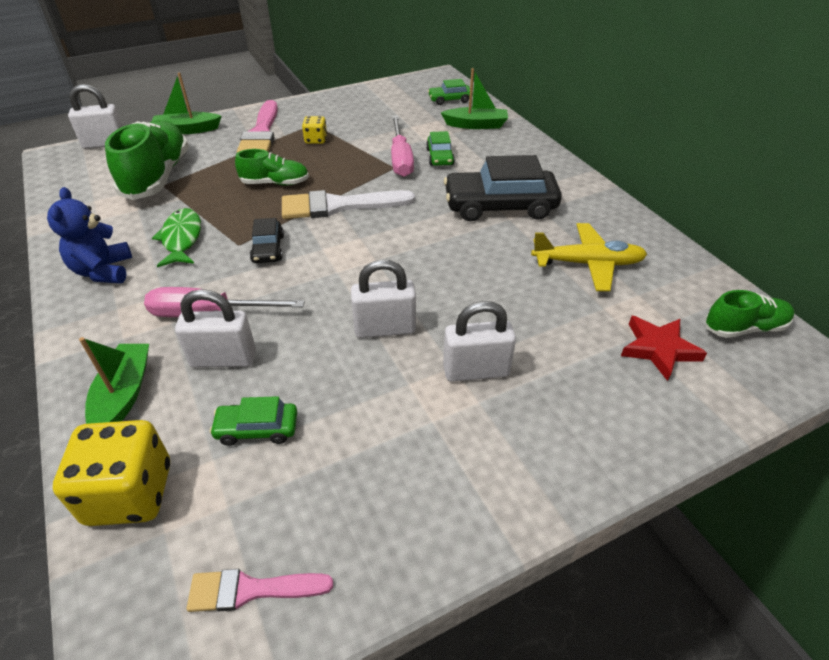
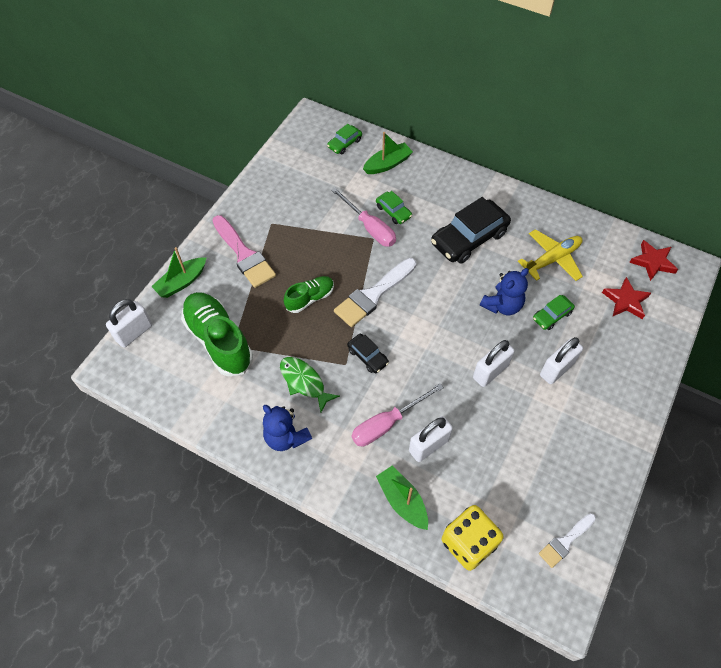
camera: 35 degrees left, 15 degrees up
(251, 590) = (565, 541): pink brush -> white brush
(257, 429) = (489, 471): green car -> green car (552, 315)
(316, 140) = (292, 240): yellow dice -> none
(473, 276) = (502, 305): none -> blue teddy bear
(744, 328) = (652, 262): green shoe -> red star

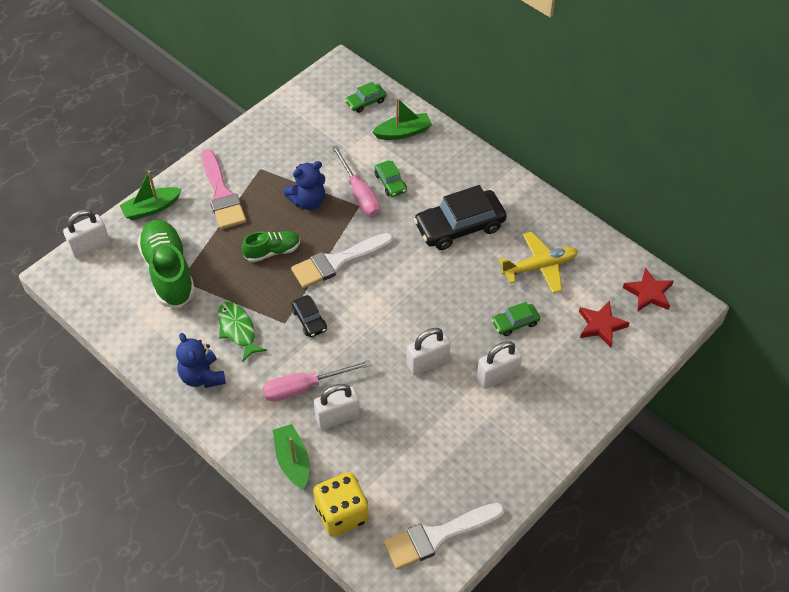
camera: 15 degrees right, 5 degrees down
(502, 305) = (467, 301): blue teddy bear -> blue teddy bear (308, 201)
(565, 541) = (437, 536): white brush -> white brush, size x1.71

